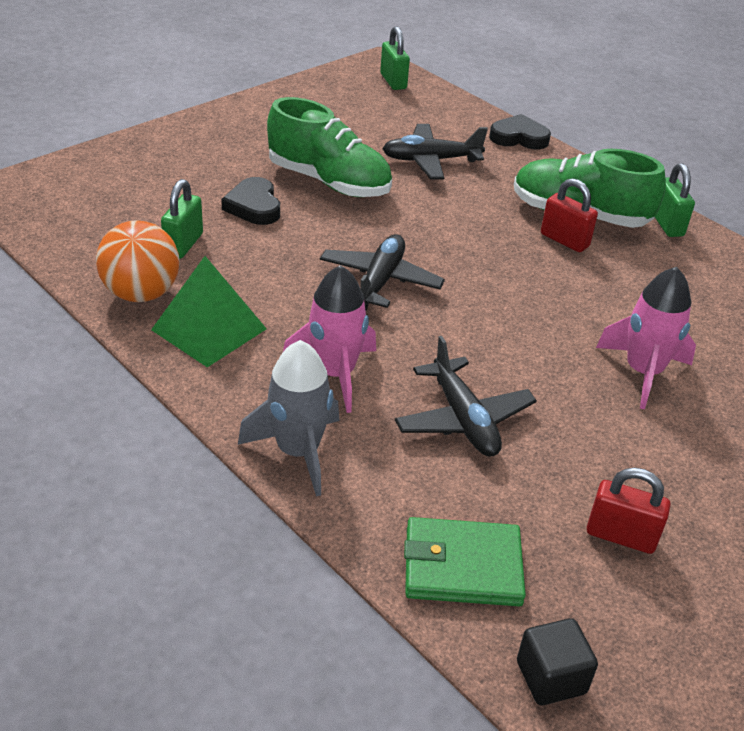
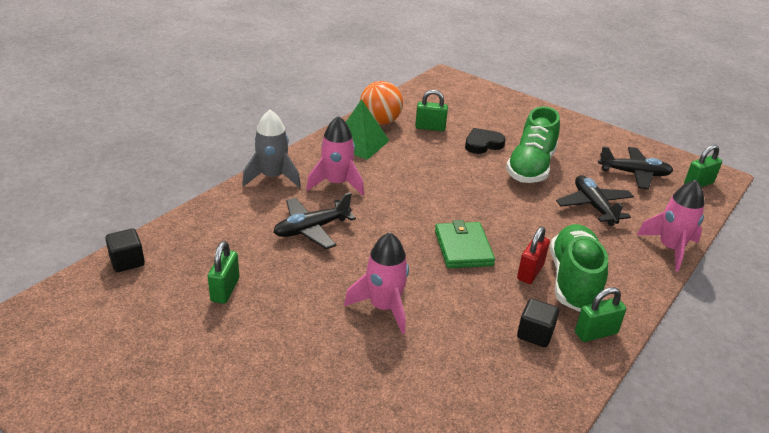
camera: 80 degrees right, 5 degrees down
(380, 281) = (431, 193): black plane -> black plane (634, 174)
(462, 566) = (199, 231): green wallet -> green wallet (463, 248)
(519, 137) = (670, 248): black heart -> pink rocket
(621, 536) = (225, 290): red padlock -> green padlock
(674, 264) = (535, 334): none -> black cube

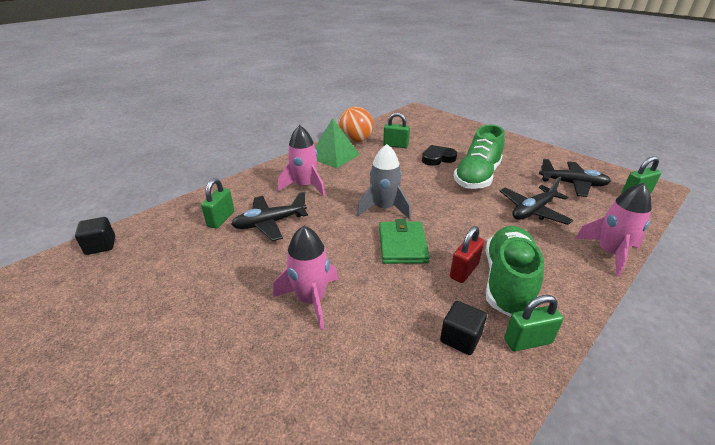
camera: 10 degrees right, 0 degrees up
(225, 290) = (170, 275): green padlock -> green padlock (221, 219)
(272, 177) = (254, 180): grey rocket -> grey rocket (384, 208)
(593, 206) = (533, 211): black plane -> black plane turned 120 degrees counterclockwise

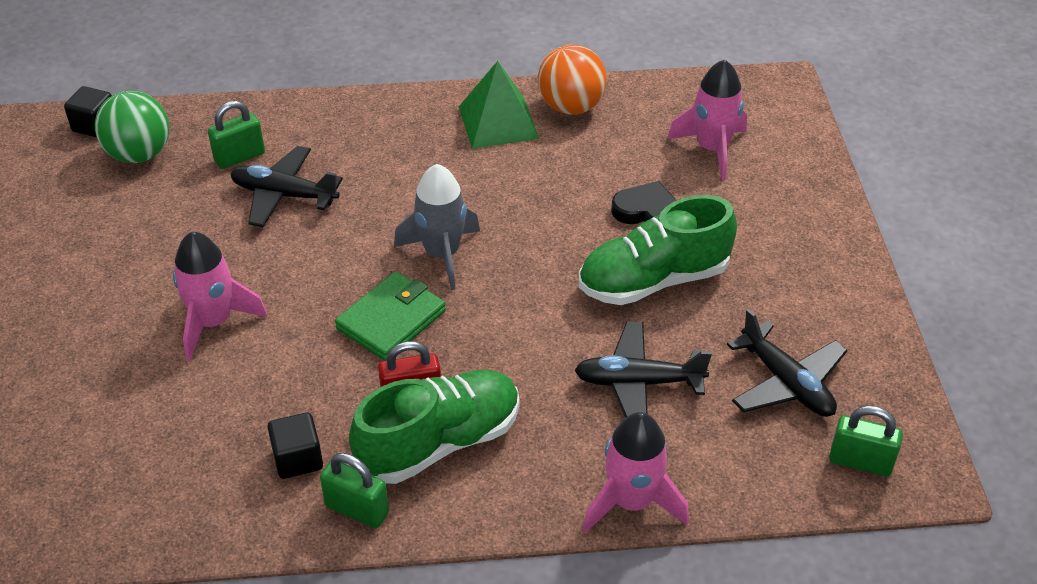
camera: 40 degrees right, 10 degrees up
(151, 245) = (139, 154): none -> green ball
(305, 186) = (391, 158): pink rocket -> pink rocket (712, 149)
(395, 145) = (620, 150): green padlock -> none

